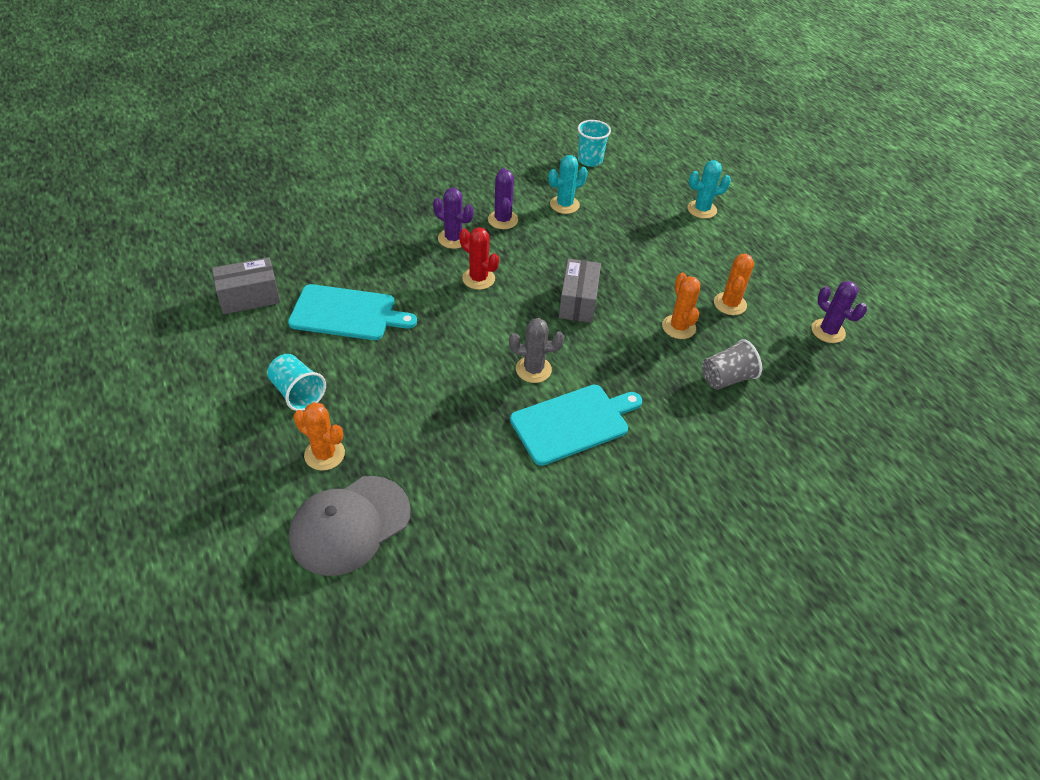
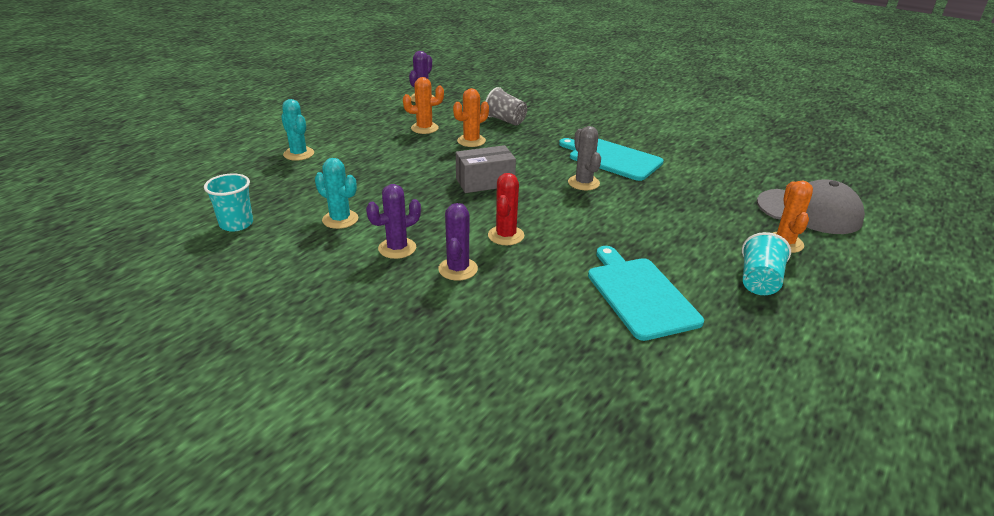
camera: 115 degrees left, 15 degrees down
(249, 297) = (706, 378): grey box -> none

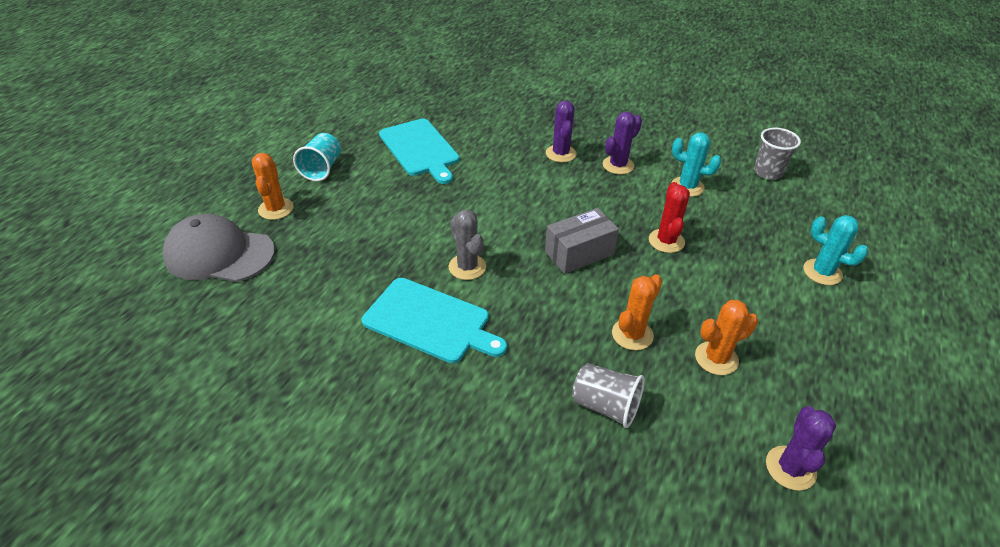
camera: 170 degrees right, 10 degrees up
(236, 224) = (768, 172): turquoise cup -> grey cup
(506, 235) = (533, 187): red cactus -> red cactus (666, 241)

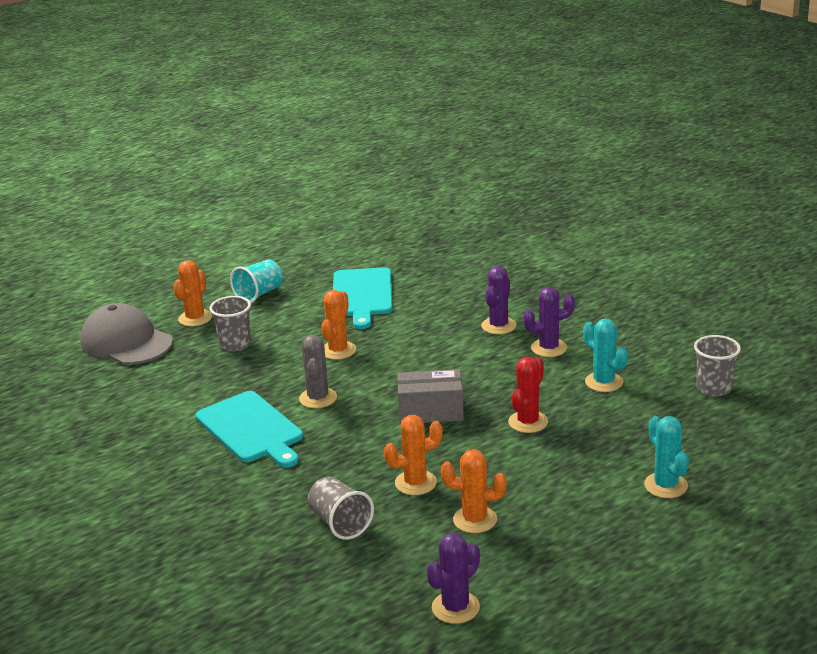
camera: 30 degrees right, 15 degrees down
(339, 228) = (235, 344): none -> grey cup
(444, 211) = (338, 350): none -> orange cactus

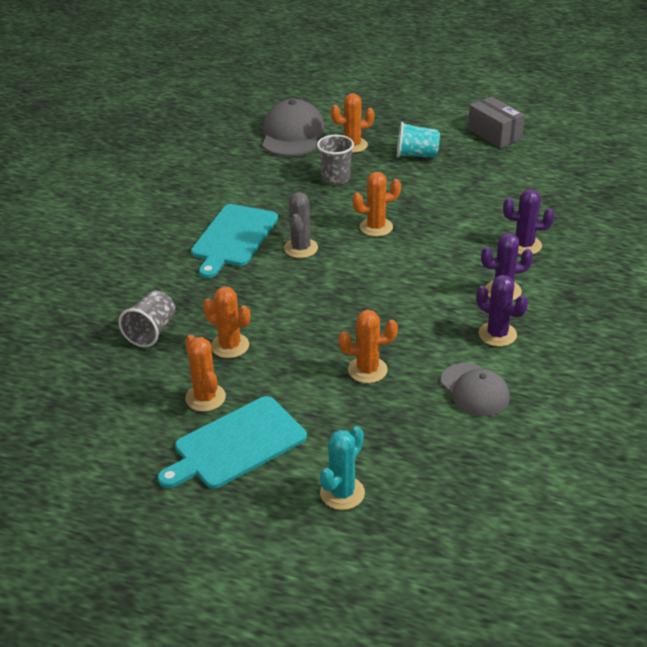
camera: 55 degrees right, 10 degrees up
(318, 398) = (301, 248): grey cactus -> grey cactus turned 45 degrees counterclockwise
(362, 295) = (471, 201): turquoise cutting board -> turquoise cutting board (236, 444)
(431, 411) = (334, 311): grey box -> grey box (494, 134)
(455, 607) = (89, 434): purple cactus -> purple cactus (524, 245)
(528, 422) = (367, 370): red cactus -> orange cactus
(604, 382) = (474, 390): turquoise cactus -> grey cap
(714, 388) = (536, 467): grey cup -> none

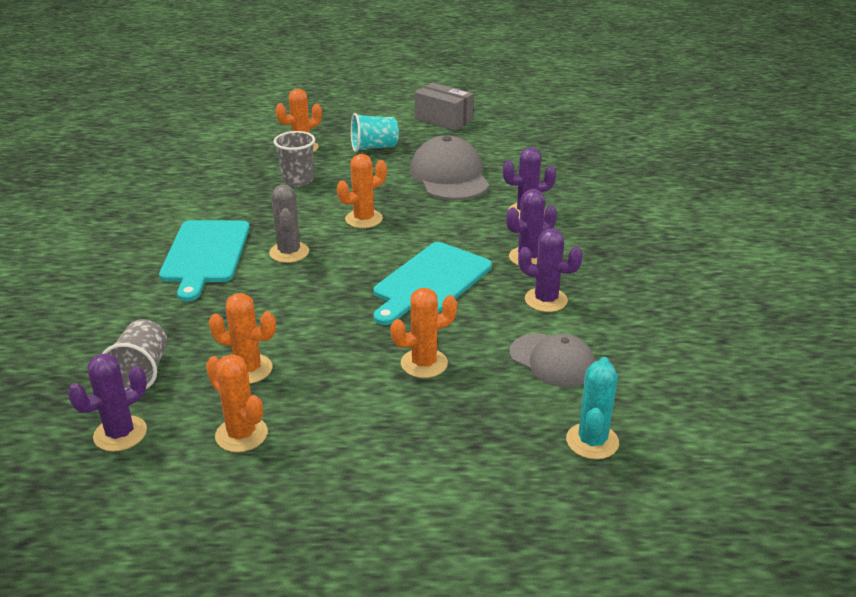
camera: 20 degrees left, 5 degrees down
(121, 377) = (120, 434): none -> purple cactus
(236, 444) = (303, 481): turquoise cutting board -> turquoise cutting board (430, 282)
(292, 134) = (231, 146): grey cap -> grey cap (449, 176)
(342, 493) = (461, 509): turquoise cactus -> turquoise cactus (592, 441)

